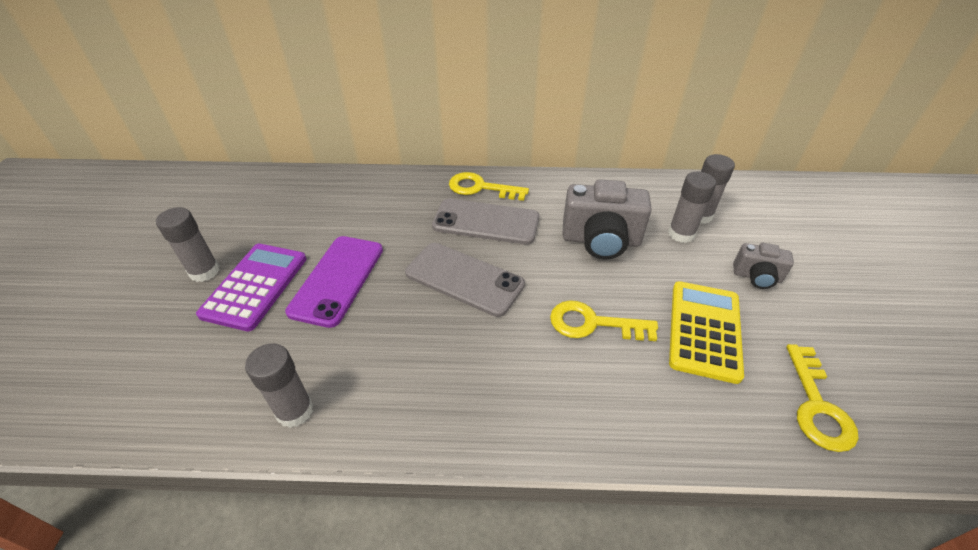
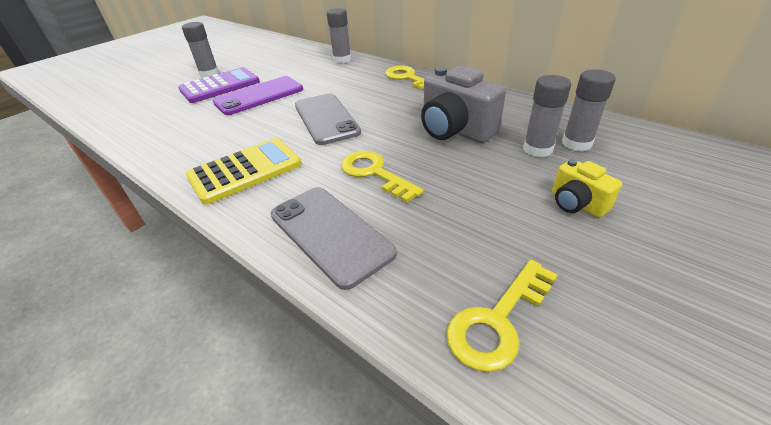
camera: 40 degrees right, 5 degrees down
(295, 411) = (158, 141): grey glue stick -> grey glue stick (342, 59)
(486, 222) = (384, 96): grey phone -> grey phone (330, 233)
(704, 330) = (461, 215): yellow calculator -> yellow calculator (245, 170)
(757, 277) = (576, 204): grey camera -> yellow camera

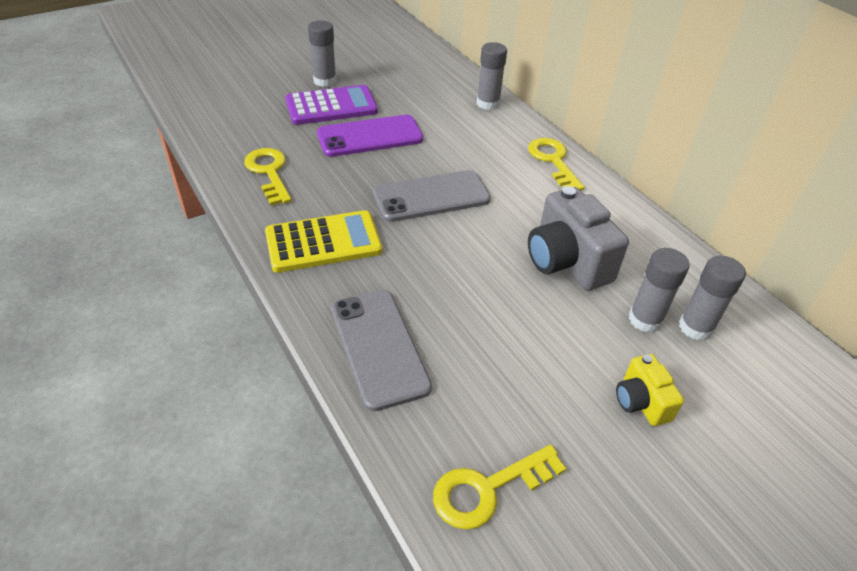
camera: 15 degrees right, 5 degrees up
(326, 119) = (431, 196): grey phone -> grey phone turned 75 degrees clockwise
(374, 173) = (451, 290): yellow key -> yellow key (269, 172)

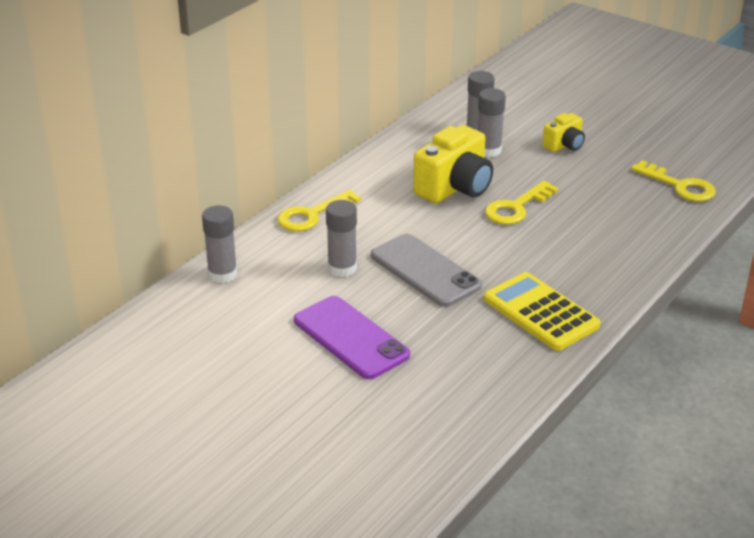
camera: 110 degrees left, 10 degrees down
(269, 172) = (471, 385): yellow key -> yellow key (516, 208)
(325, 81) = (245, 416): grey glue stick -> grey glue stick (342, 268)
(331, 106) = (305, 388): purple calculator -> none
(379, 347) = (622, 250): grey phone -> none
(567, 262) = (455, 188): grey camera -> yellow camera

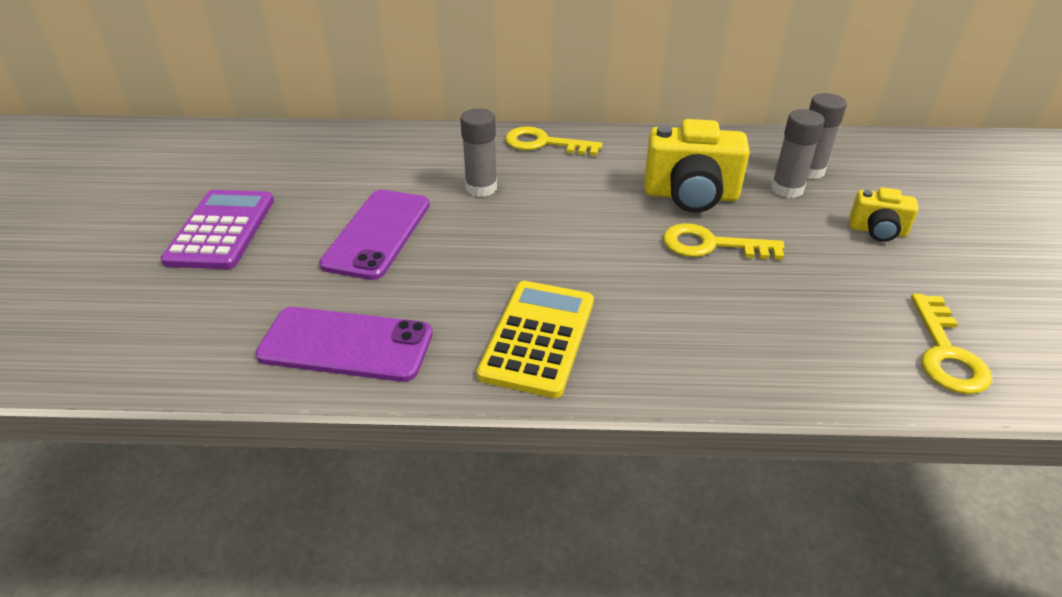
camera: 55 degrees right, 5 degrees up
(222, 274) = (411, 139): grey glue stick -> none
(254, 416) = (221, 230): none -> purple calculator
(425, 271) = (528, 233): grey phone -> none
(472, 393) = (346, 344): none -> purple phone

